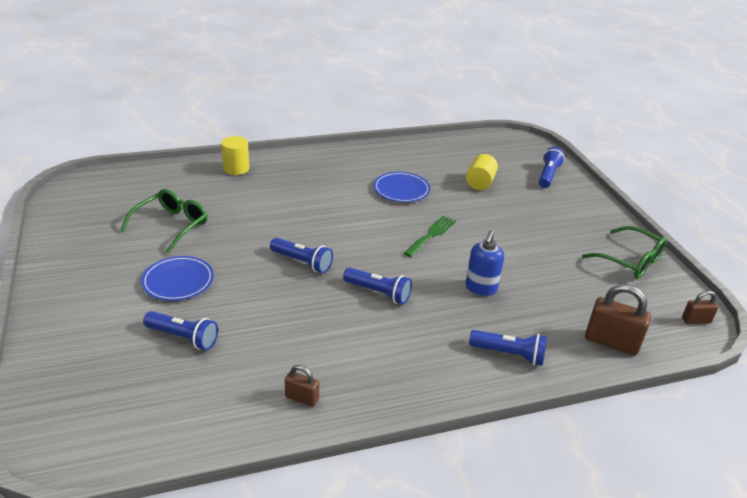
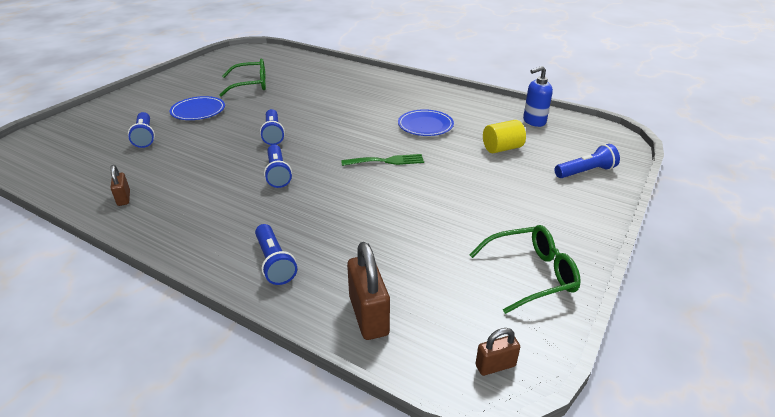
camera: 50 degrees right, 0 degrees up
(236, 168) = (343, 71): yellow cylinder -> none
(481, 288) = (348, 211): blue soap dispenser -> blue soap dispenser (534, 121)
(630, 260) = (530, 274): green glasses -> green glasses turned 105 degrees counterclockwise
(696, 320) = (495, 365): brown padlock -> brown padlock turned 60 degrees counterclockwise

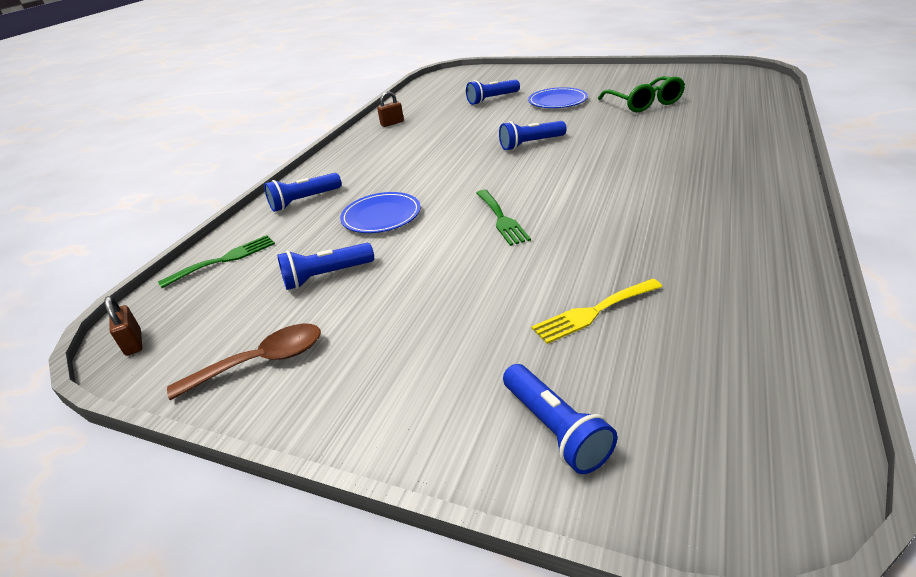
camera: 85 degrees right, 0 degrees up
(277, 173) = (449, 166): blue flashlight -> blue flashlight (326, 276)
(368, 315) = (224, 260): brown padlock -> green fork
(425, 125) = (625, 229): blue plate -> blue plate (381, 216)
(502, 148) = (593, 312): yellow cylinder -> yellow fork
(530, 274) = (261, 362): green glasses -> brown spoon
(534, 121) = (742, 346): blue soap dispenser -> none

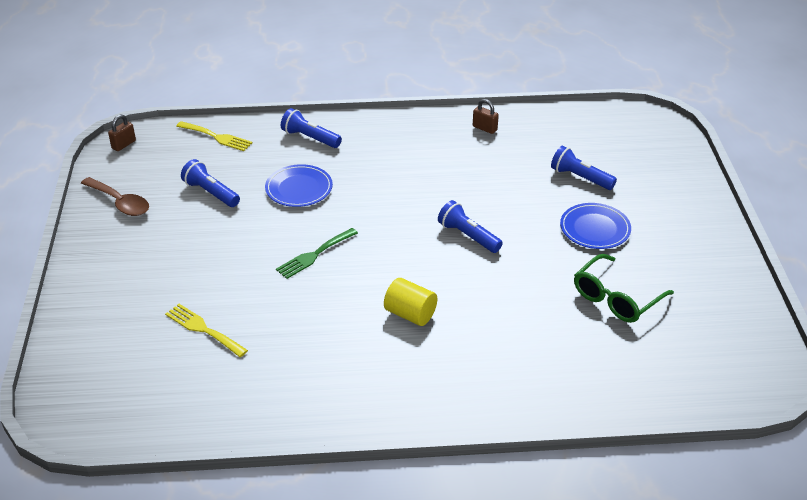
camera: 60 degrees right, 5 degrees up
(224, 260) = (217, 137): green fork -> yellow fork
(555, 429) = (94, 333): blue flashlight -> none
(626, 179) = (410, 314): none -> yellow cylinder

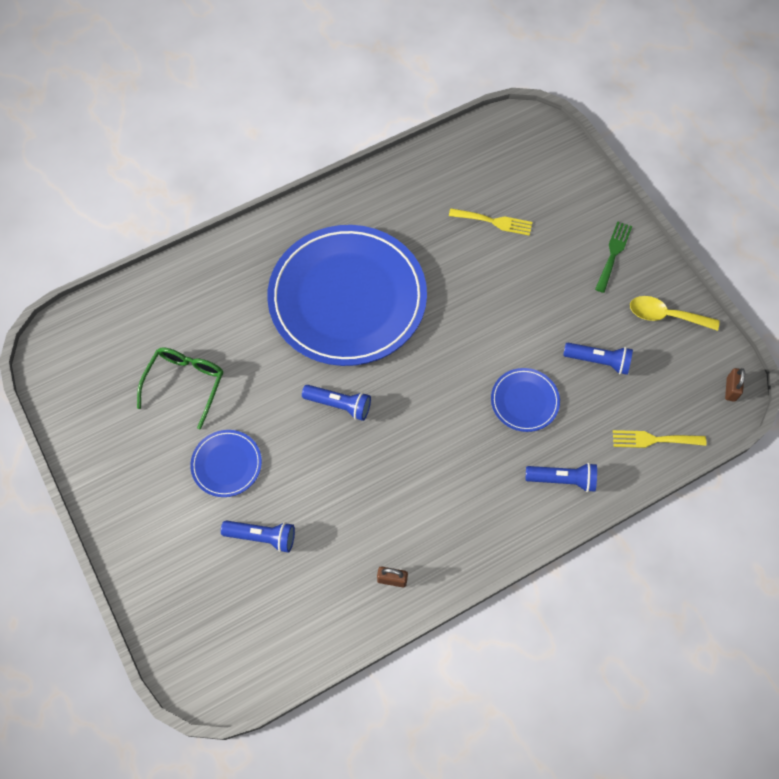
camera: 155 degrees right, 25 degrees up
(120, 203) = (666, 315): brown spoon -> yellow spoon
(314, 255) = (459, 327): green fork -> green fork (613, 253)
(410, 314) = (347, 298): yellow cylinder -> blue plate

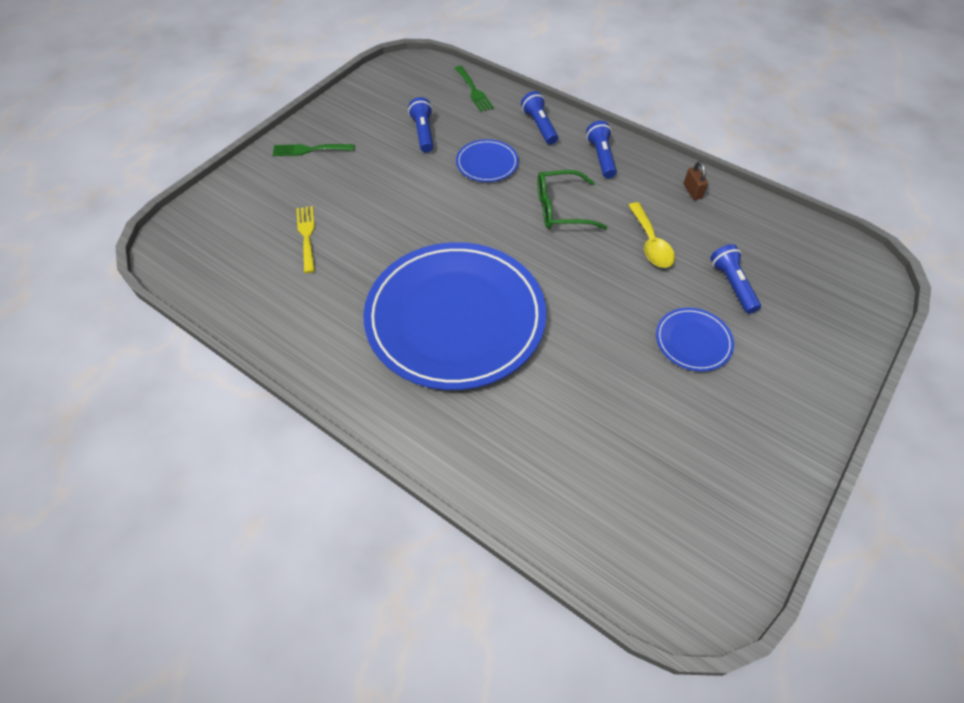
camera: 115 degrees left, 10 degrees down
(185, 384) = (641, 419): green glasses -> green glasses (561, 209)
(339, 405) = (573, 280): blue flashlight -> blue flashlight (601, 157)
(653, 439) = (474, 91): yellow fork -> green fork
(666, 315) = (359, 108): yellow spoon -> yellow spoon (650, 243)
(731, 389) = (407, 65): brown padlock -> none

